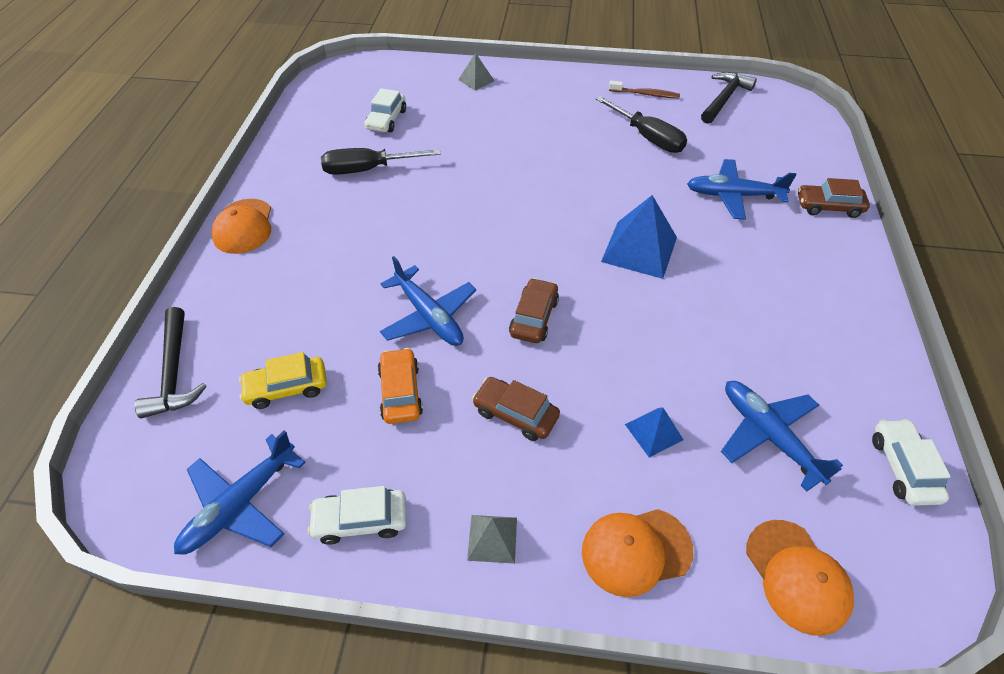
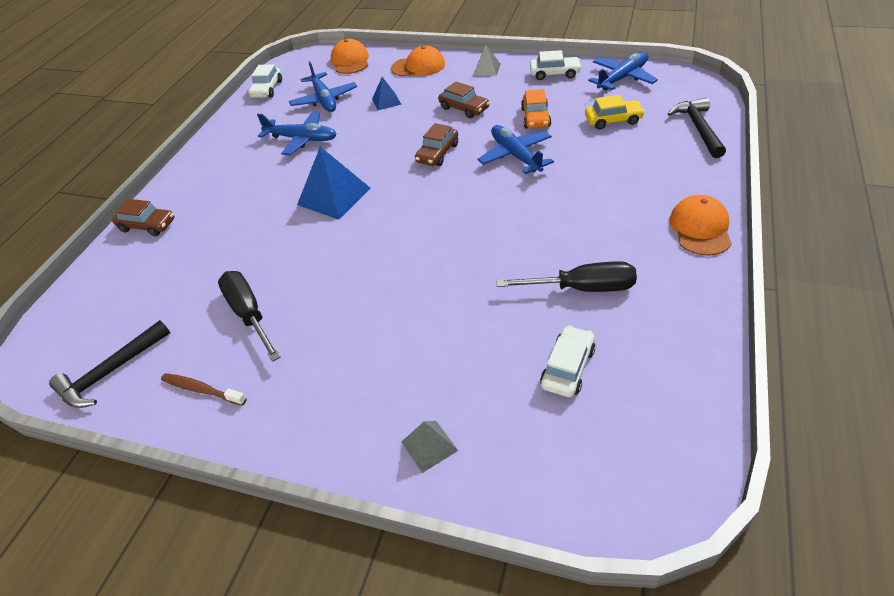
camera: 165 degrees left, 5 degrees down
(733, 195) = (218, 239): blue plane -> blue plane (301, 139)

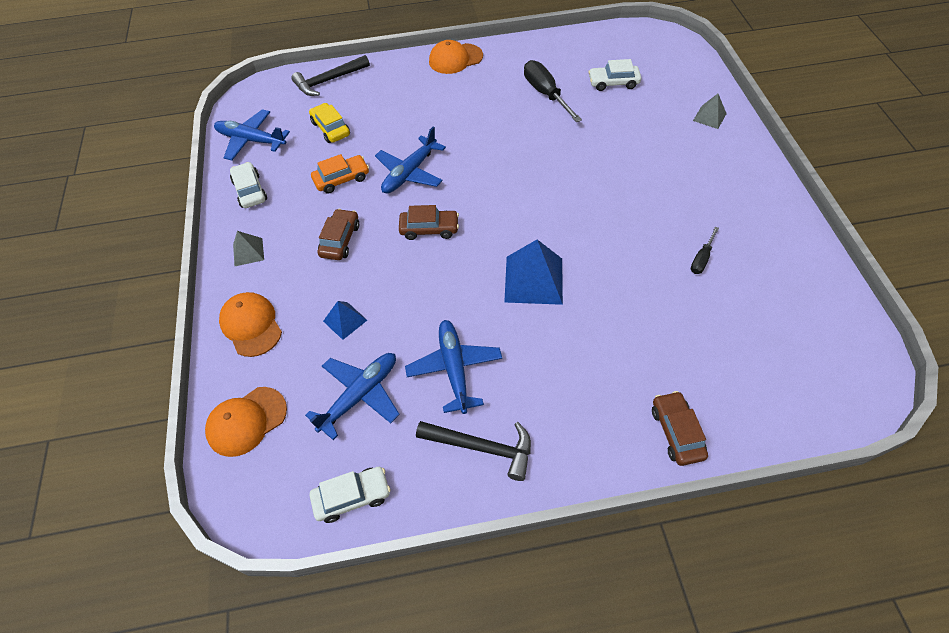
camera: 120 degrees left, 10 degrees up
(111, 372) = (822, 315): black hammer -> black hammer (482, 447)
(202, 390) = (779, 244): brown toothbrush -> none
(249, 313) = (701, 259): black screwdriver -> black screwdriver, size x0.55

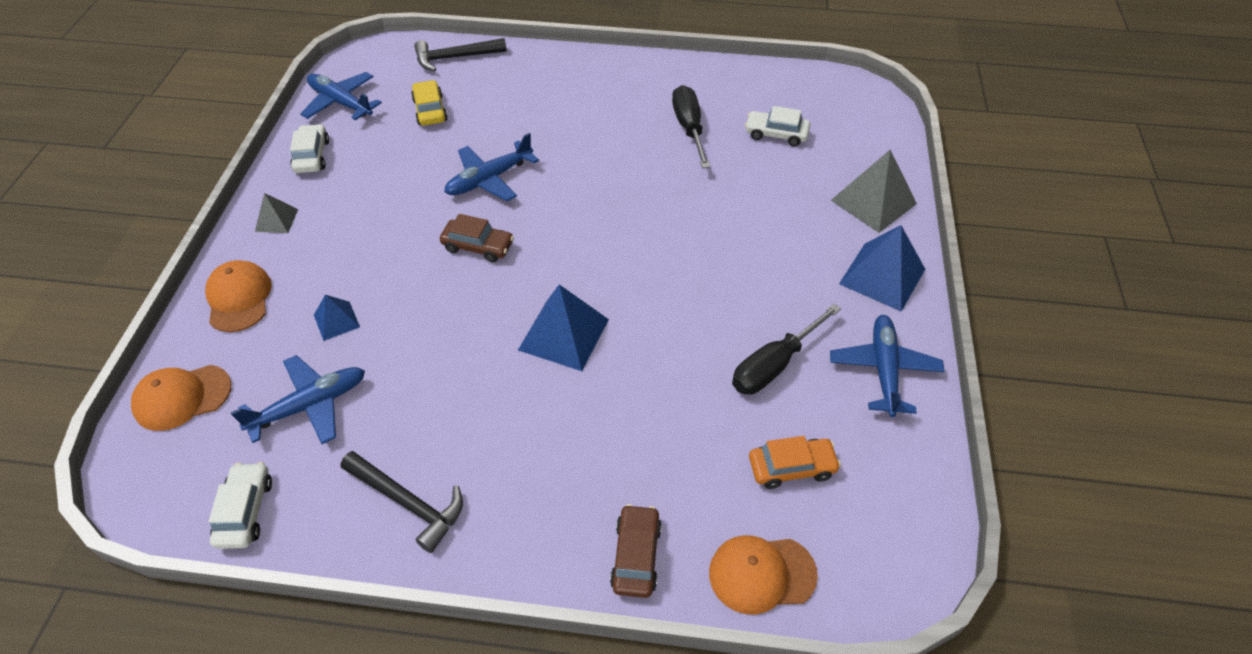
camera: 15 degrees right, 5 degrees down
(340, 240) = (376, 233): brown car -> none
(342, 179) = (413, 167): orange car -> orange car (791, 467)
(352, 497) = (245, 511): white car -> white car turned 90 degrees counterclockwise
(454, 369) = (424, 407): blue plane -> blue plane (883, 370)
(455, 59) = (606, 65): orange cap -> orange cap (761, 574)
(701, 259) = (773, 365): black screwdriver -> black screwdriver, size x1.83
(709, 117) = (873, 202): grey pyramid -> grey pyramid, size x1.84
(744, 171) = (882, 276): none -> blue pyramid

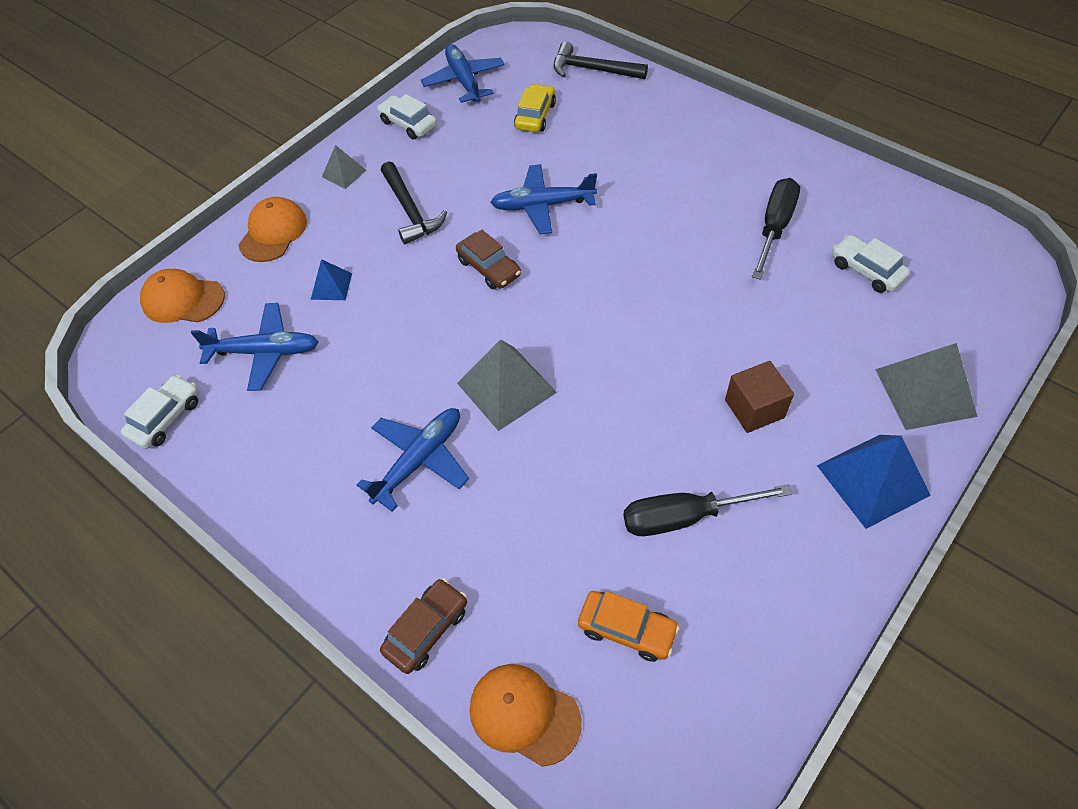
camera: 35 degrees right, 5 degrees up
(312, 156) = (408, 124): white car -> white car turned 75 degrees counterclockwise
(408, 502) = (281, 476): black hammer -> black hammer (410, 210)
(563, 334) = (506, 387): blue pyramid -> grey pyramid
(768, 264) = (754, 409): none -> brown cube
(883, 370) = (798, 581): blue plane -> blue plane (419, 460)

